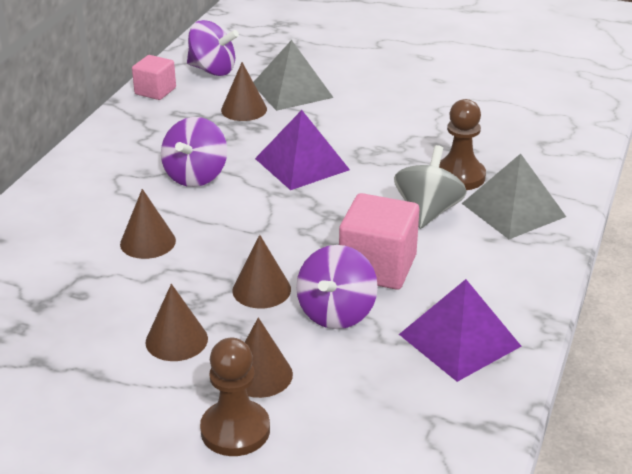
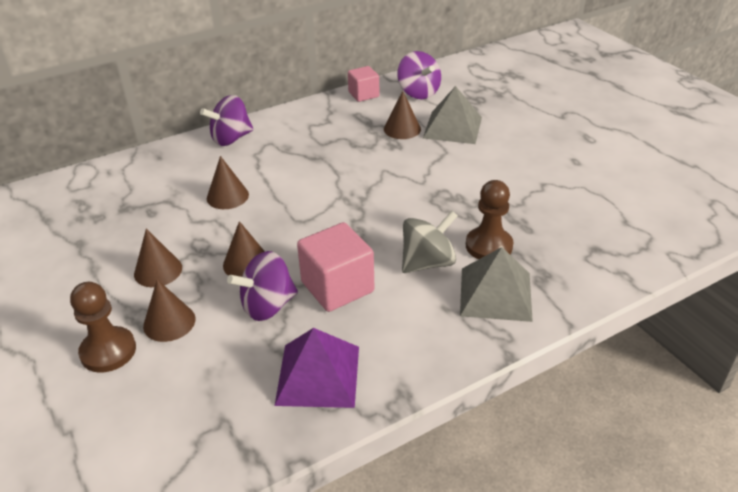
camera: 40 degrees right, 5 degrees up
(196, 176) = (312, 164): purple spinning top -> purple spinning top (231, 139)
(302, 164) = (388, 185): purple pyramid -> none

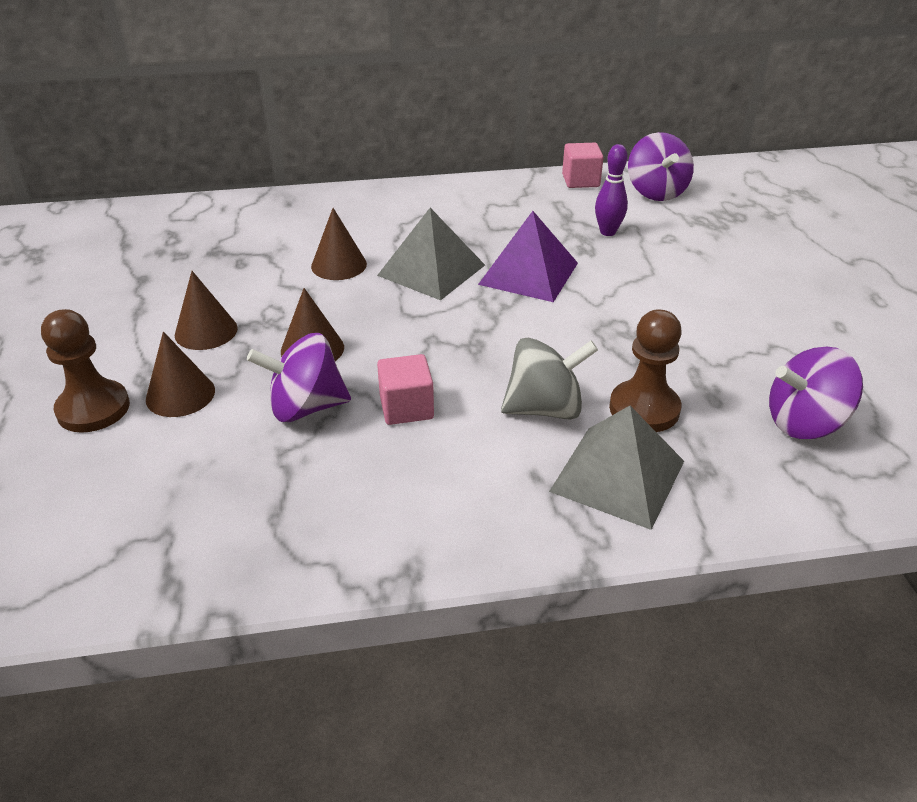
camera: 20 degrees right, 0 degrees up
(231, 139) = (384, 200): purple spinning top -> purple spinning top (804, 423)
(318, 375) = (315, 512): purple pyramid -> purple pyramid (529, 273)
(337, 287) = (406, 407): pink cube -> pink cube, size x0.62
(402, 129) = (607, 232): brown cone -> purple bowling pin
(452, 127) = (679, 244): grey pyramid -> grey pyramid (431, 270)

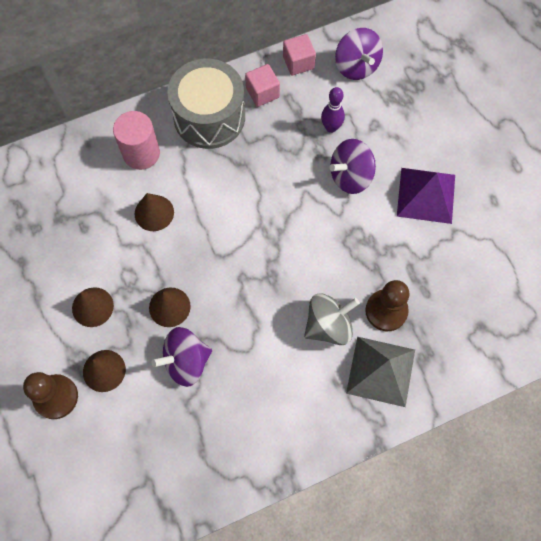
camera: 15 degrees left, 30 degrees up
(349, 218) = (141, 153): none -> pink cylinder
(406, 407) = (246, 346): pink cube -> pink cube (262, 93)
(431, 270) = (220, 203): grey pyramid -> none
(450, 203) = (209, 117): none -> grey drum
(529, 273) = (287, 191): purple pyramid -> purple pyramid (426, 195)
(804, 423) = (478, 299): purple spinning top -> purple spinning top (350, 176)

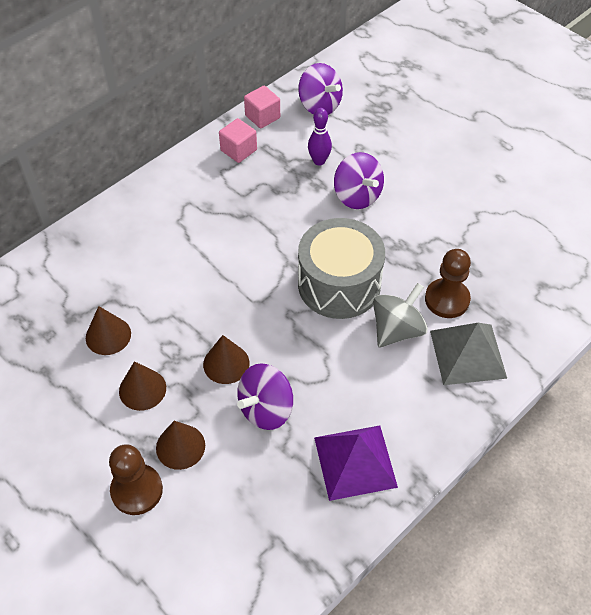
camera: 20 degrees left, 15 degrees down
(141, 153) = (137, 234): pink cylinder -> none
(154, 213) = (173, 283): brown cone -> brown cone (108, 335)
(209, 117) = (194, 184): grey drum -> grey drum (339, 284)
(350, 176) = (357, 196): purple spinning top -> purple spinning top turned 75 degrees counterclockwise
(426, 195) = (436, 191): purple pyramid -> purple pyramid (355, 461)

